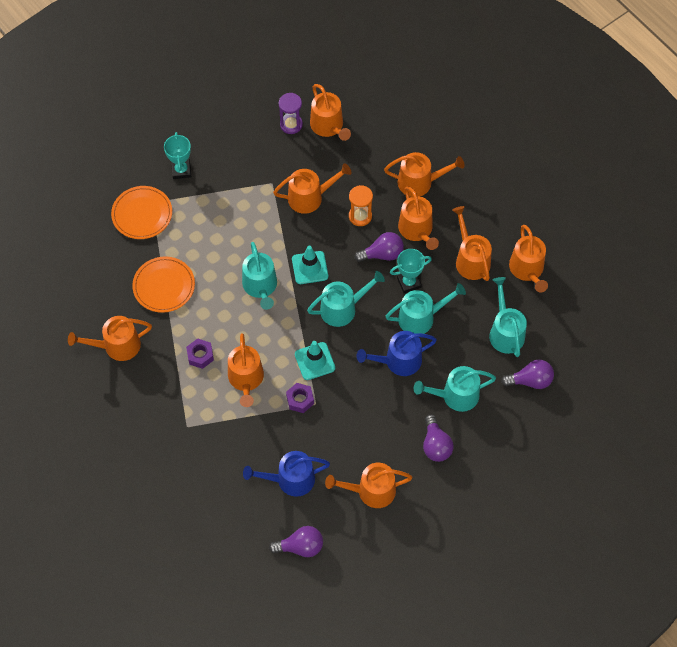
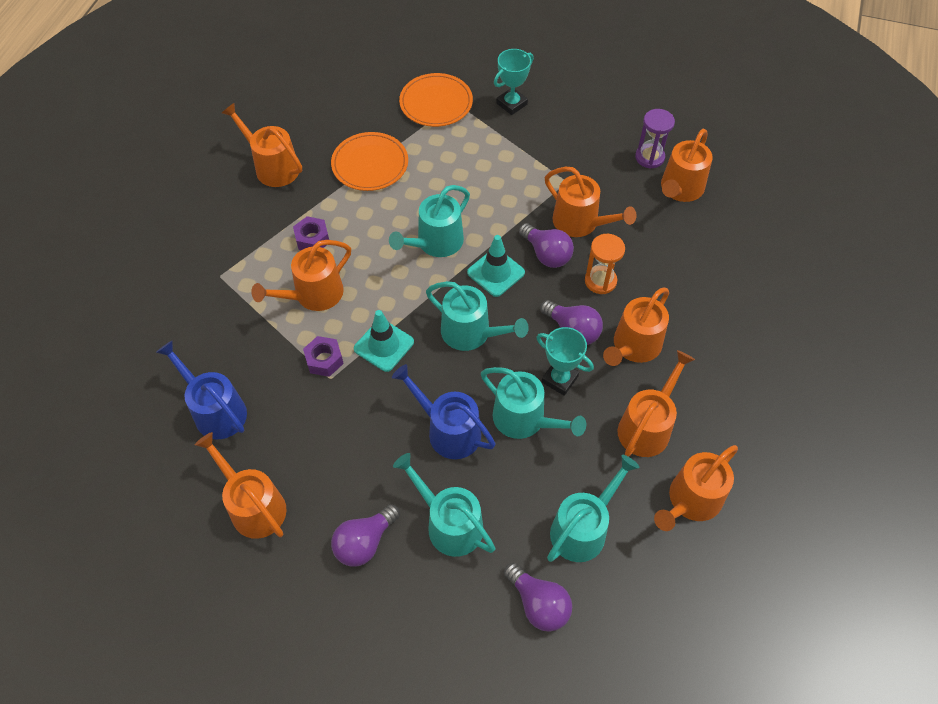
camera: 55 degrees right, 5 degrees down
(300, 546) = (133, 473): purple light bulb -> purple light bulb (546, 254)
(419, 182) = (697, 312): orange watering can -> none

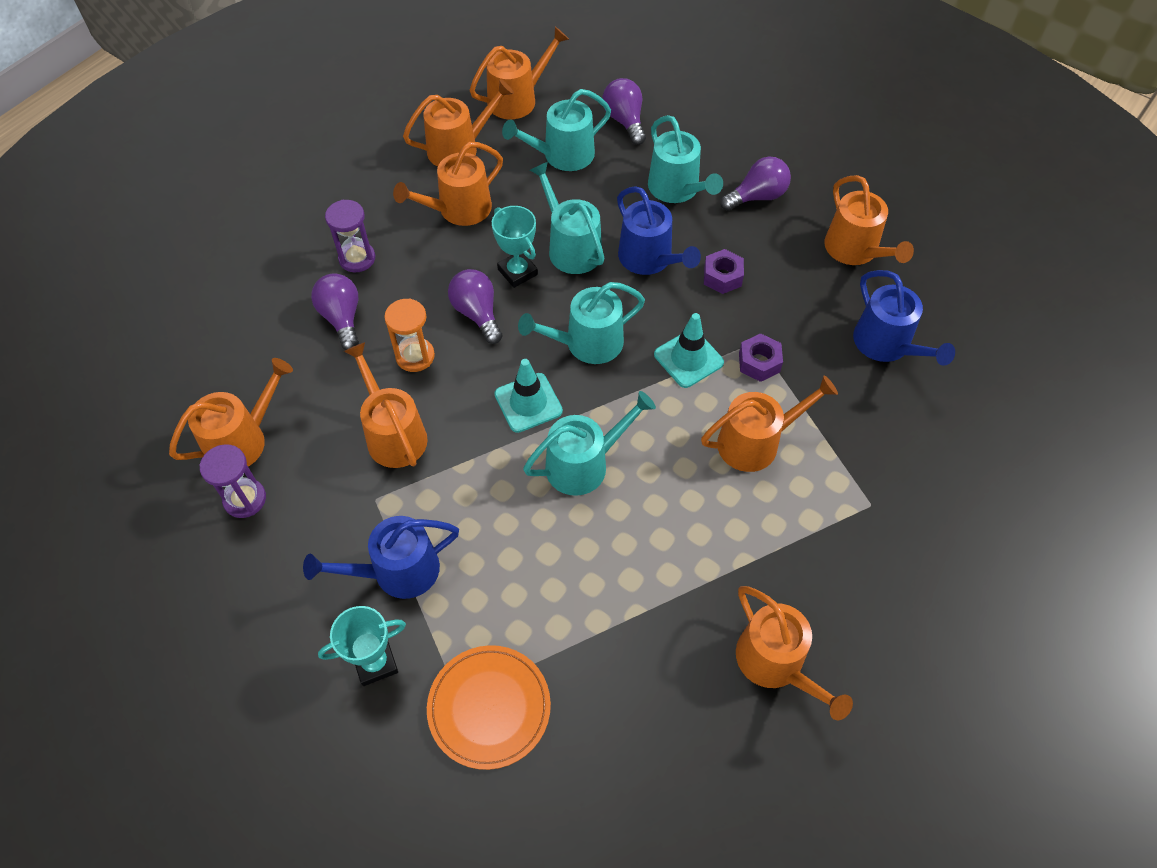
camera: 160 degrees left, 0 degrees up
(312, 239) = (741, 520): purple nut -> purple nut (722, 277)
(370, 164) = (630, 619): orange plate -> none
(471, 333) = (587, 343): turquoise watering can -> turquoise watering can turned 75 degrees counterclockwise
(526, 148) = (398, 571): none -> blue watering can
(546, 254) = (457, 406): purple light bulb -> purple light bulb (342, 318)
(634, 346) = (424, 280): orange watering can -> orange watering can (517, 99)
(702, 348) = (357, 258): none -> purple hourglass

